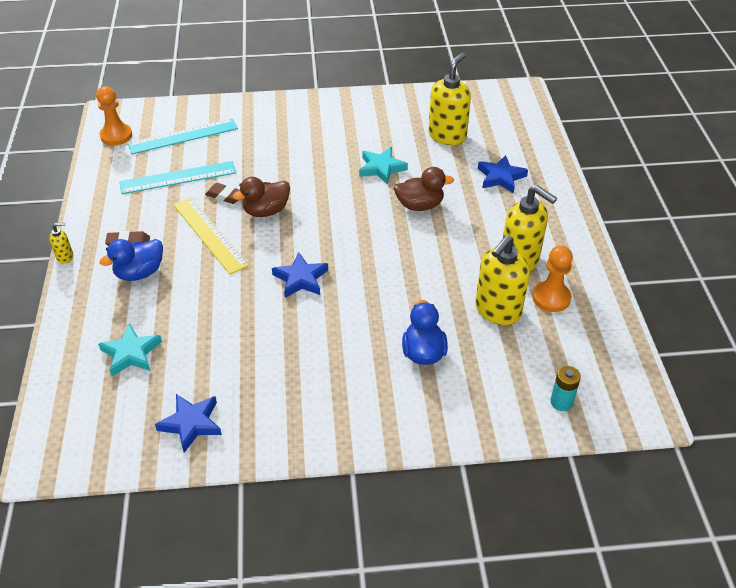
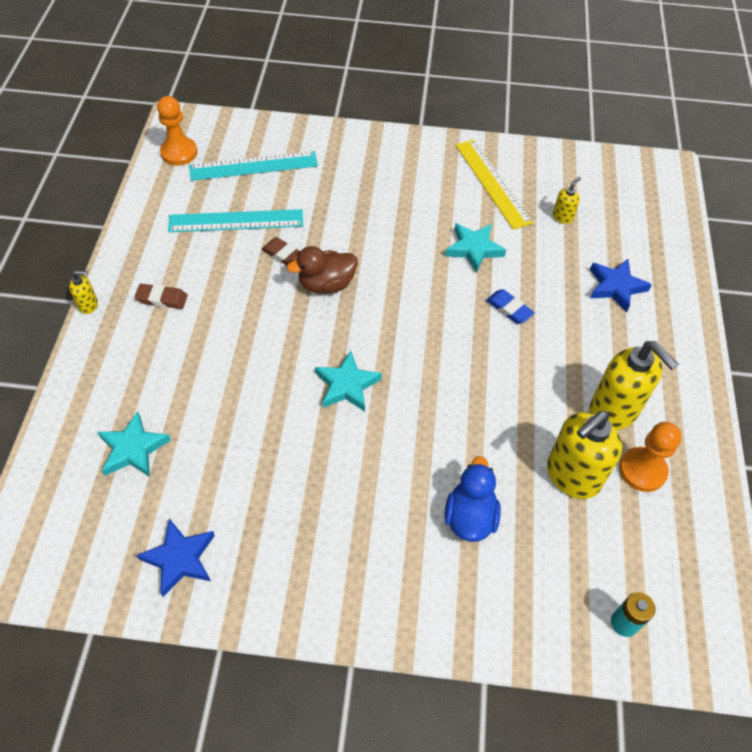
camera: 10 degrees right, 10 degrees up
(139, 273) = (166, 342): blue duck -> none
(209, 234) = (255, 305): yellow ruler -> yellow ruler (492, 183)
(301, 279) = (347, 385): blue star -> turquoise star
(420, 205) = (509, 309): brown duck -> blue eraser
(447, 136) = (562, 217): yellow soap dispenser -> yellow soap dispenser, size x0.46

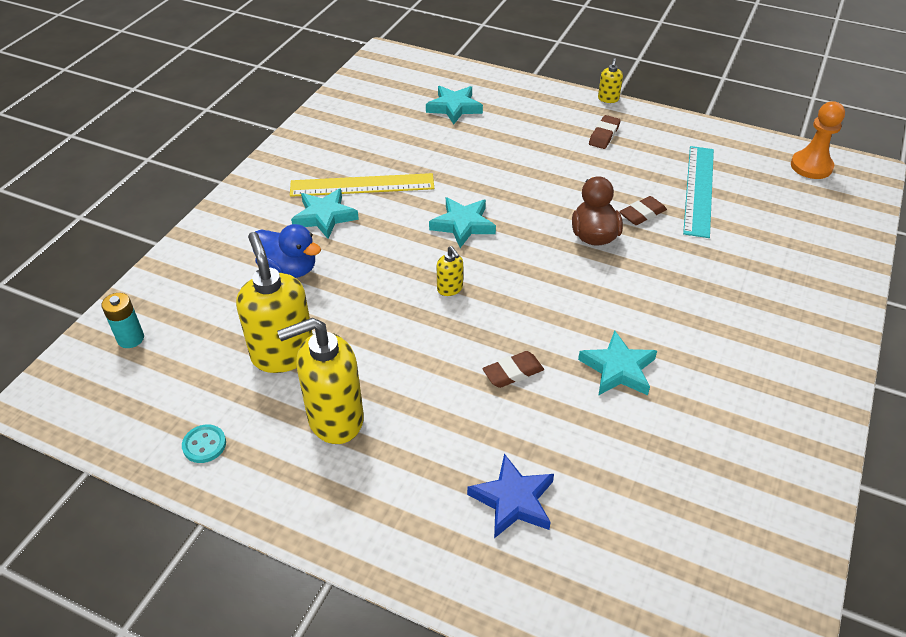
camera: 110 degrees right, 10 degrees down
(180, 559) = (352, 118): blue star -> none
(253, 166) = (787, 214): turquoise ruler -> none
(378, 515) = (324, 216): none -> turquoise star
(492, 183) = (741, 426): yellow ruler -> yellow ruler (362, 185)
(509, 309) = (513, 372): blue eraser -> brown eraser
(562, 217) = (659, 488): yellow soap dispenser -> yellow soap dispenser (450, 289)
(642, 470) = (254, 415): orange pawn -> none
(688, 494) = (204, 445): none -> turquoise button

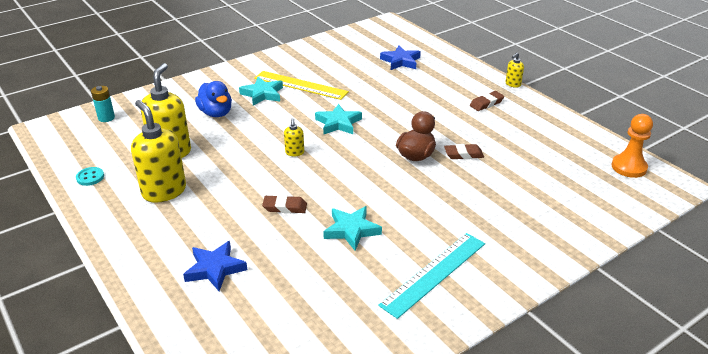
camera: 30 degrees right, 10 degrees down
(335, 419) = (164, 191): yellow soap dispenser -> yellow soap dispenser turned 45 degrees clockwise
(454, 108) = (401, 61): turquoise star -> blue star
(699, 190) = (521, 154): turquoise ruler -> turquoise ruler (434, 273)

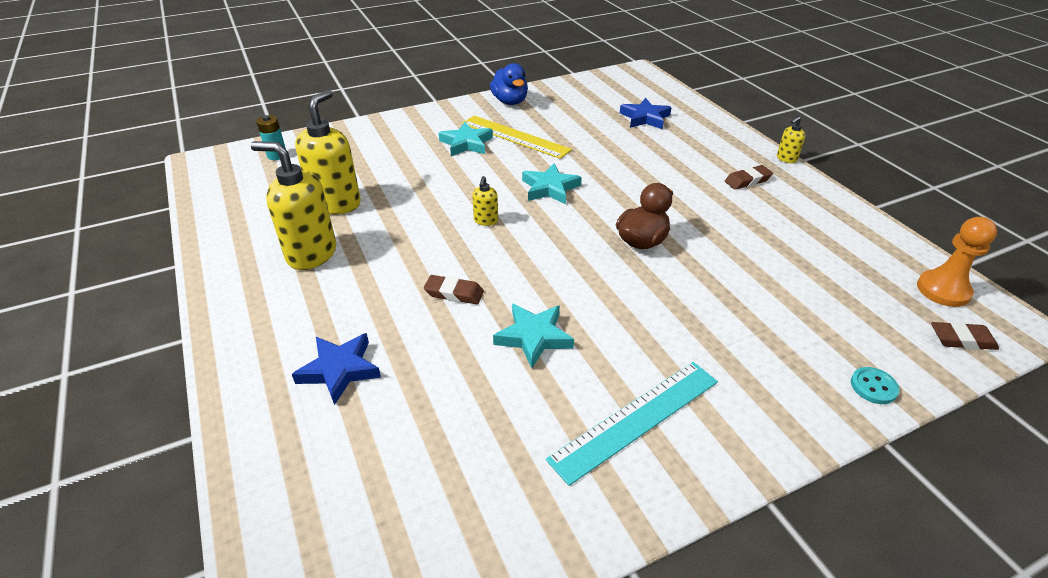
camera: 10 degrees right, 5 degrees up
(90, 177) = (232, 226): turquoise button -> turquoise button (873, 387)
(164, 191) = (311, 254): yellow soap dispenser -> yellow soap dispenser turned 45 degrees counterclockwise
(216, 113) = (404, 161): blue duck -> blue duck (510, 101)
(463, 154) = (706, 246): brown eraser -> brown eraser (961, 340)

